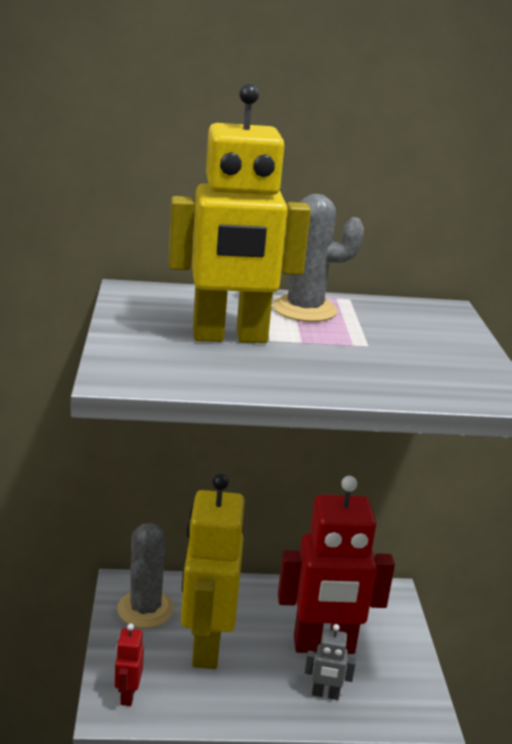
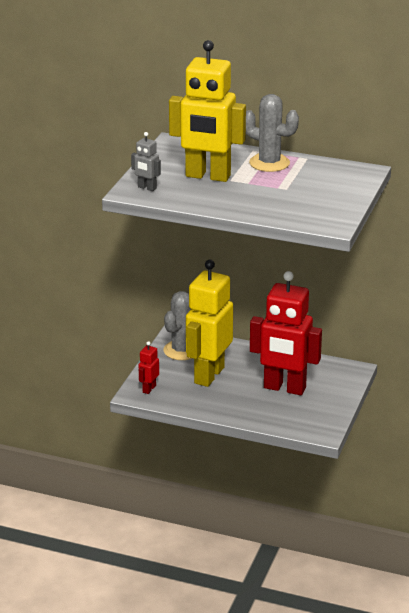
camera: 25 degrees right, 5 degrees up
(325, 694) = (267, 410): grey robot -> grey robot (147, 188)

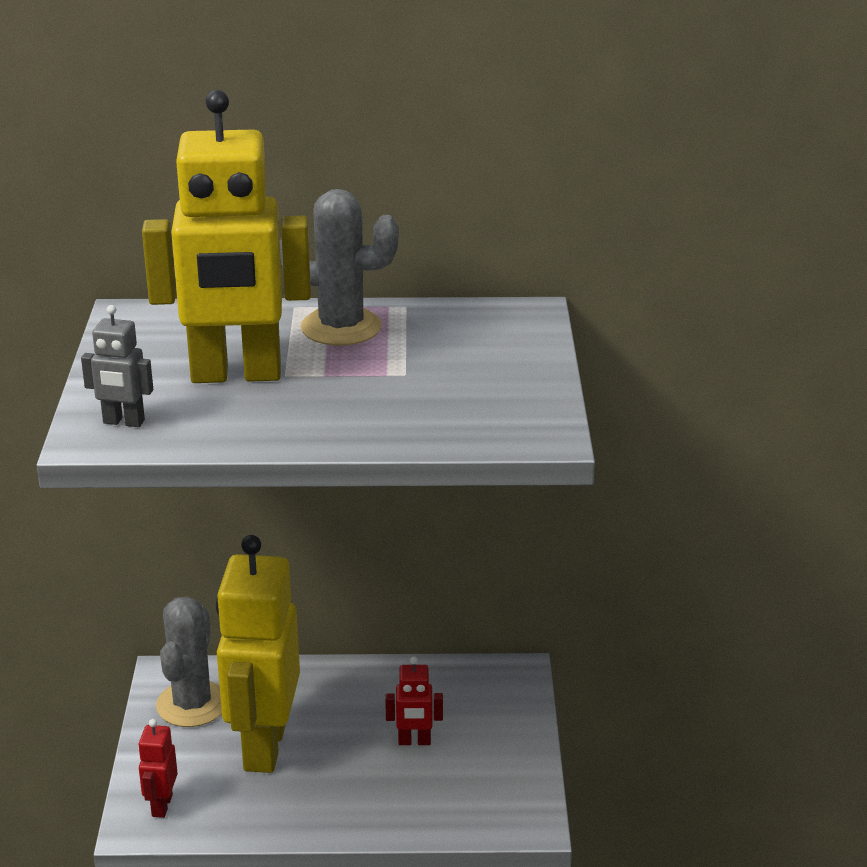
camera: 20 degrees left, 0 degrees up
(284, 388) = (414, 741): red robot -> red robot, size x0.42

